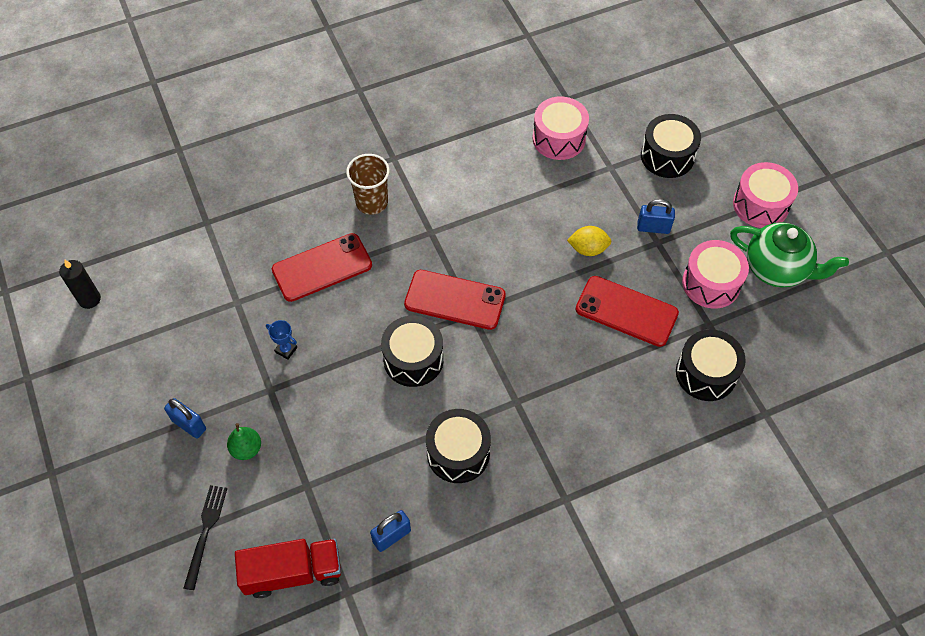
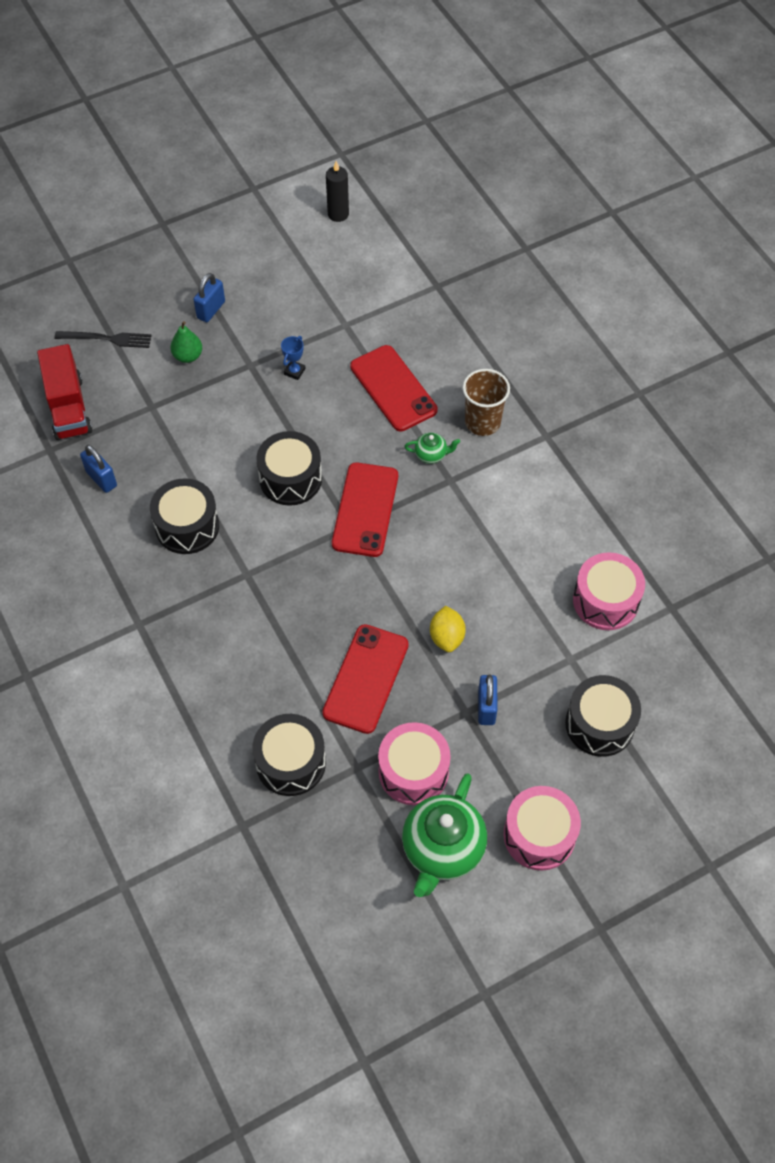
camera: 85 degrees right, 0 degrees up
(401, 244) = (431, 455): none -> green teapot

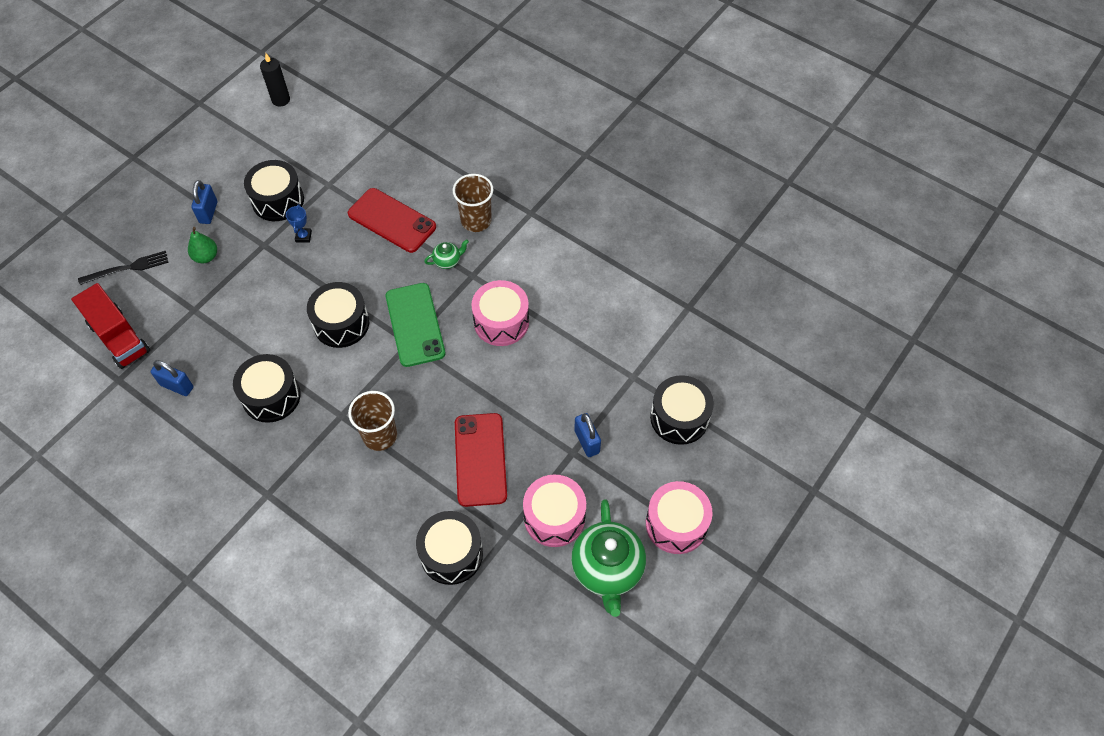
camera: 25 degrees left, 0 degrees up
(275, 611) = (380, 436): none -> brown cup
(286, 323) = (278, 200): none -> black drum
(365, 510) = (415, 324): red phone -> green phone
(447, 637) = (529, 399): yellow lemon -> none
(605, 601) = (637, 321): pink drum -> pink drum (501, 322)

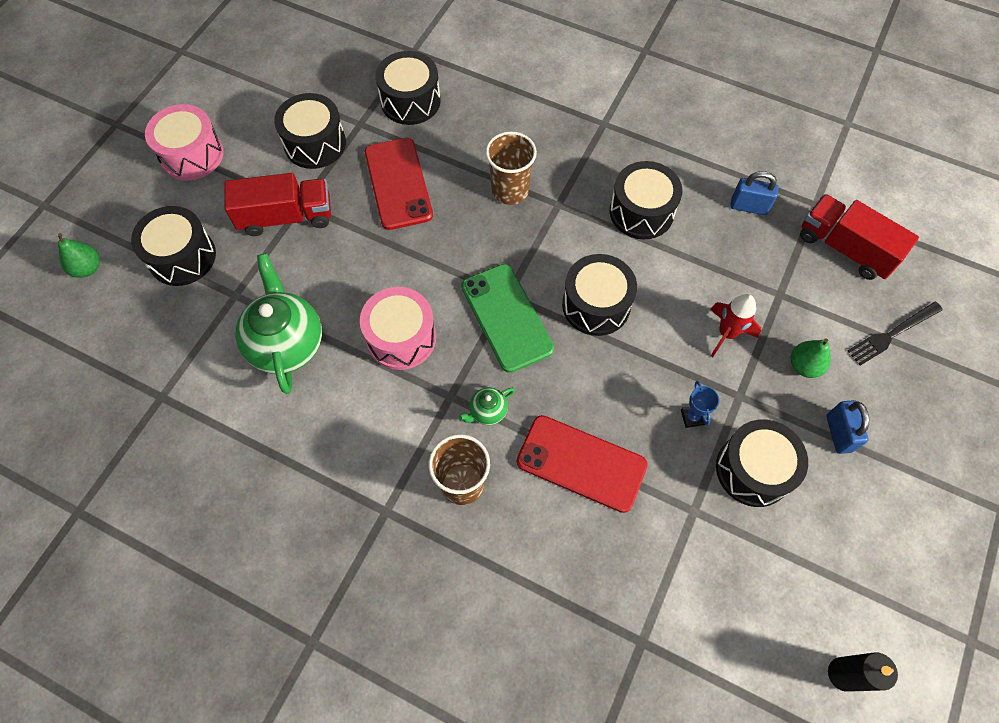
camera: 170 degrees right, 5 degrees up
(250, 287) = (726, 333): none -> red rocket
(554, 517) = (315, 143): pink drum -> black drum
(587, 442) = (286, 217): blue padlock -> red truck
(607, 569) = (260, 109): green teapot -> green teapot (287, 344)
(761, 420) = (87, 268): none -> green pear

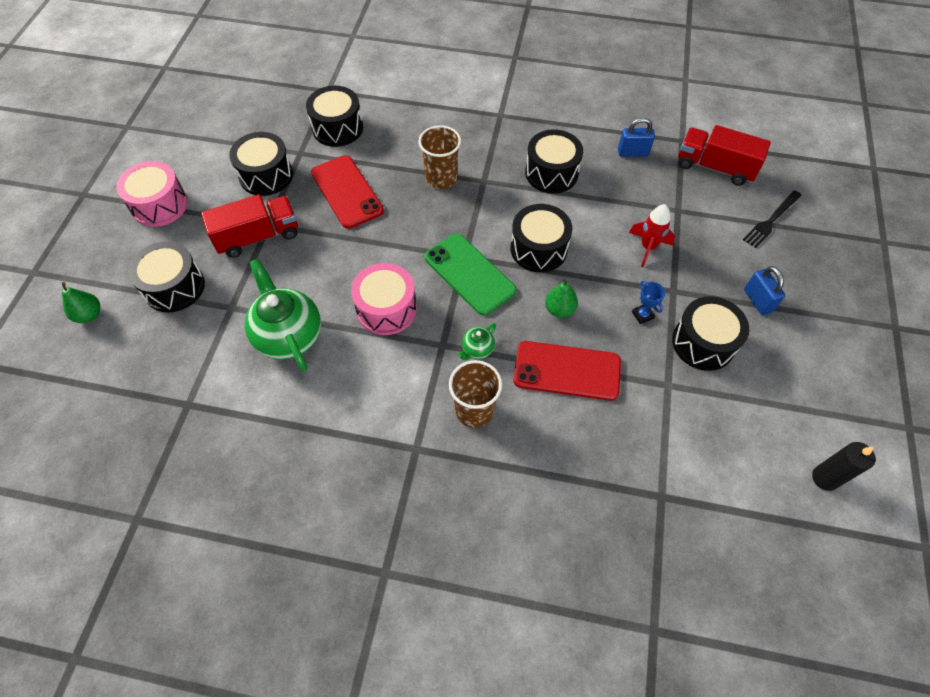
camera: 15 degrees left, 5 degrees down
(804, 366) = (714, 258): green pear -> green pear (559, 309)

